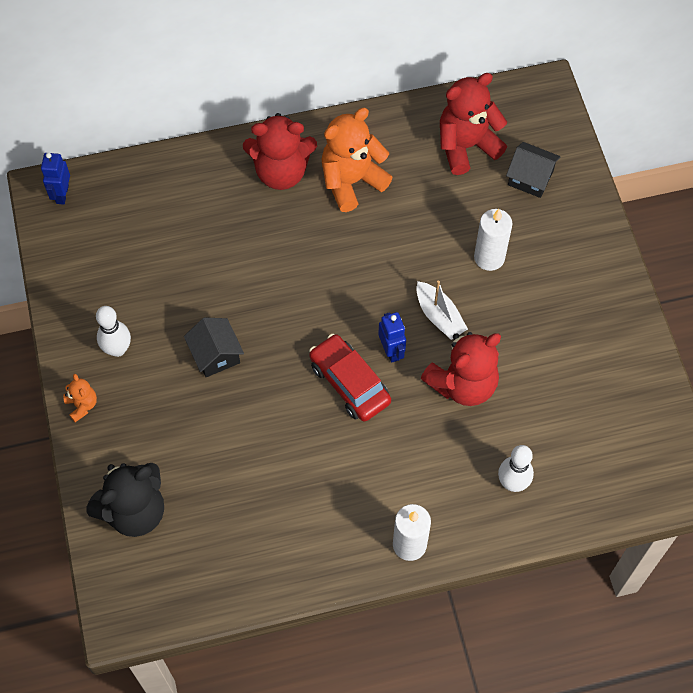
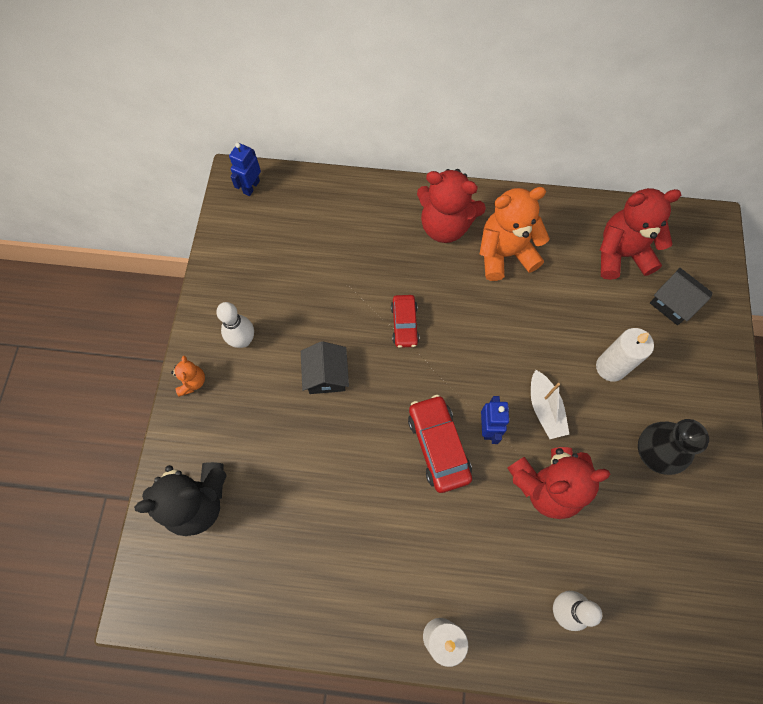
camera: 20 degrees right, 5 degrees up
(275, 281) = (404, 324): none -> red car
(553, 321) = (655, 452): none -> black vase

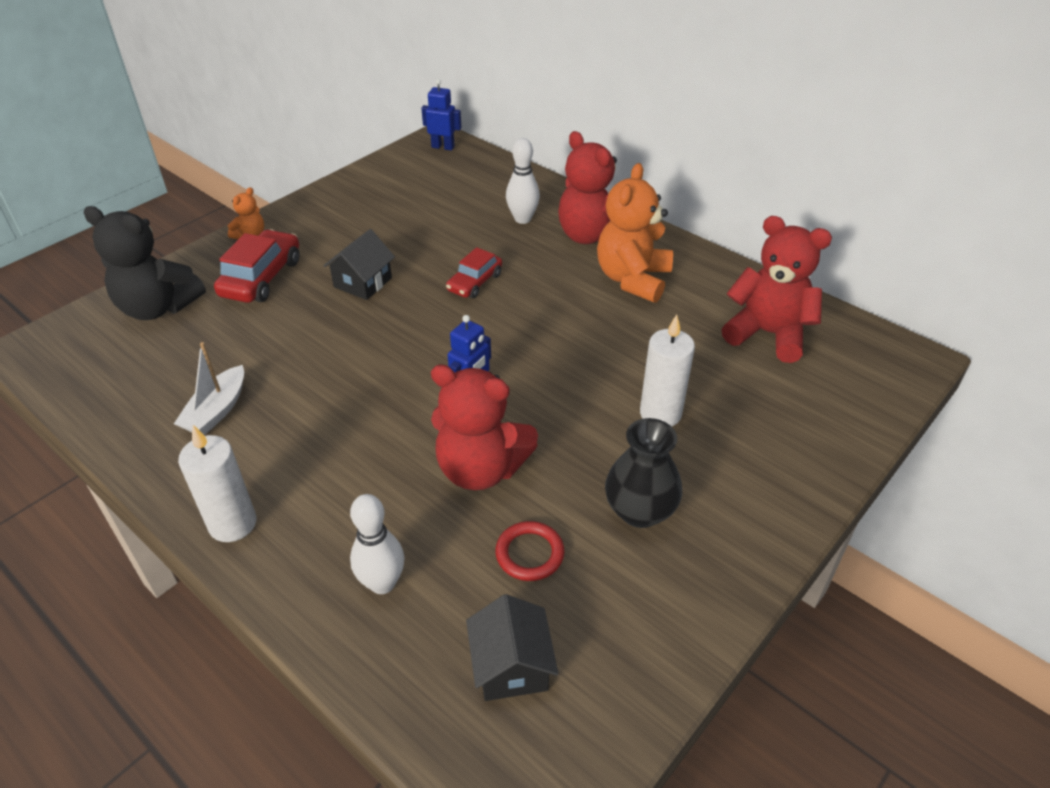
camera: 35 degrees right, 25 degrees down
(243, 340) = (322, 230): white bowling pin -> white bowling pin (522, 219)
(251, 187) = (443, 147): blue robot -> blue robot turned 45 degrees clockwise
(438, 446) = (405, 380): red car -> red car (261, 278)
(505, 254) = (632, 279): orange teddy bear -> orange teddy bear turned 90 degrees counterclockwise
(545, 409) = (548, 409): white boat -> white boat (217, 410)
(623, 527) = (529, 554): none -> red ring
(673, 303) = (795, 399): black house -> black house (511, 666)

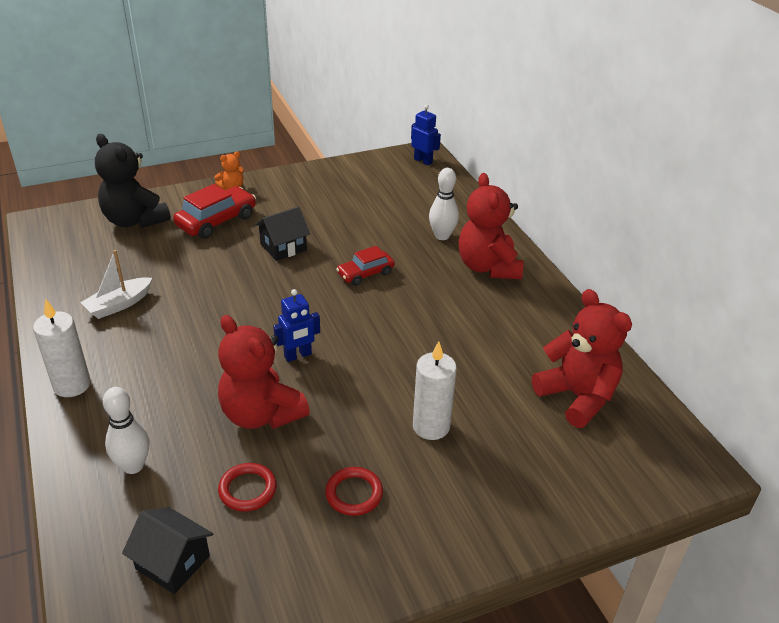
camera: 25 degrees right, 5 degrees down
(511, 666) = (173, 562): black house -> black house turned 75 degrees counterclockwise
(632, 279) = (494, 312): orange teddy bear -> none
(640, 511) = (354, 494): black vase -> red ring

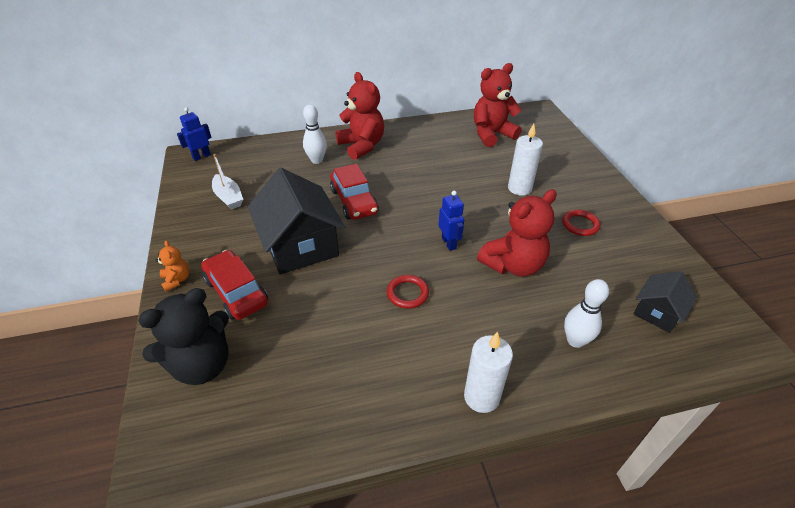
camera: 80 degrees left, 5 degrees up
(119, 304) = (361, 368): white boat -> white boat (228, 197)
(247, 489) = (586, 273): red ring -> red ring (407, 293)
(283, 247) = (300, 245): black house -> black house, size x1.90
(365, 274) = (354, 201): red car -> red car, size x1.56
(488, 267) = (362, 146): red teddy bear -> red teddy bear turned 120 degrees counterclockwise

